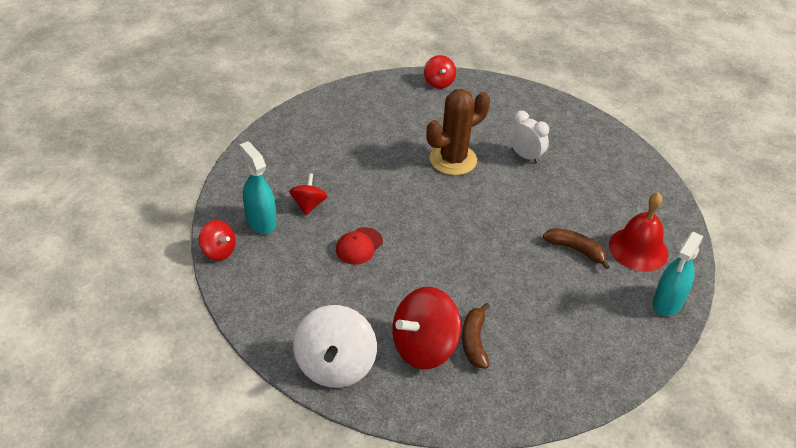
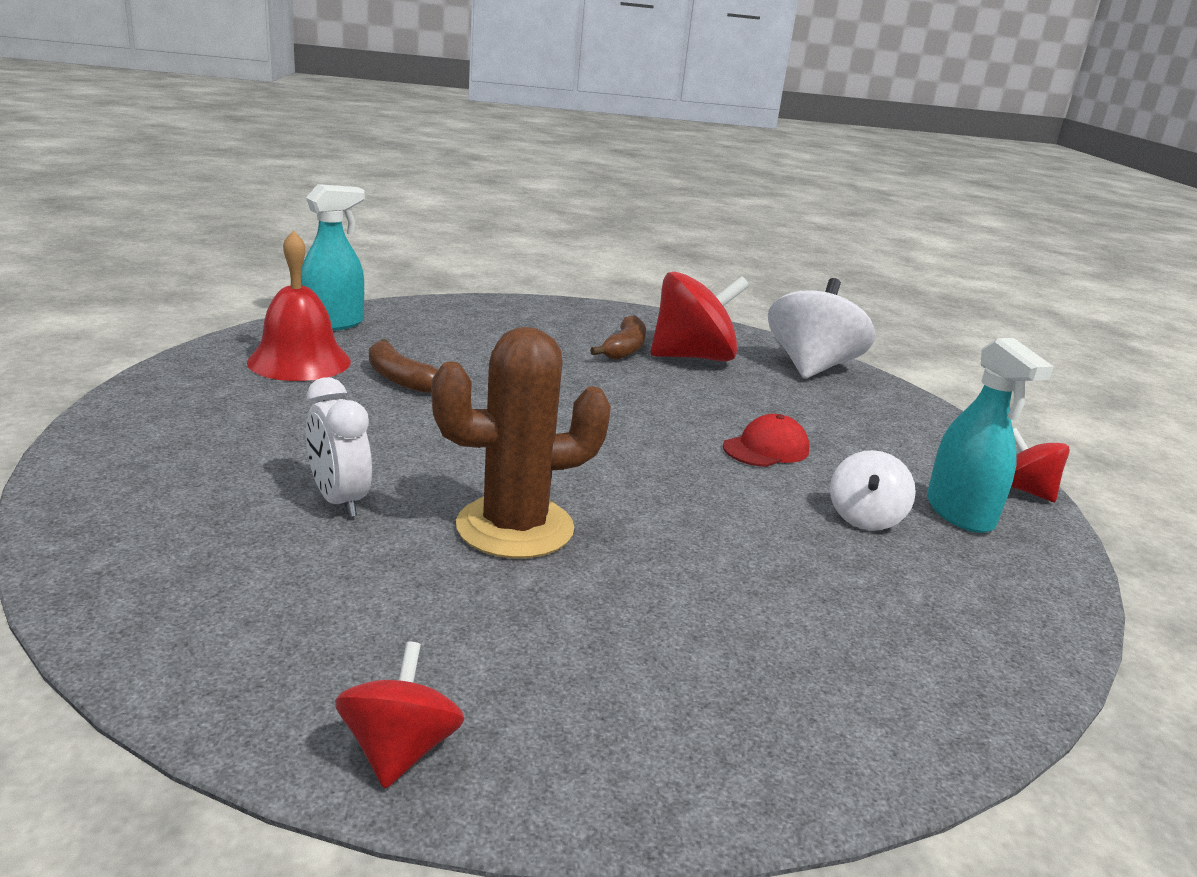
camera: 165 degrees left, 20 degrees down
(308, 205) = (865, 518): red spinning top -> white spinning top

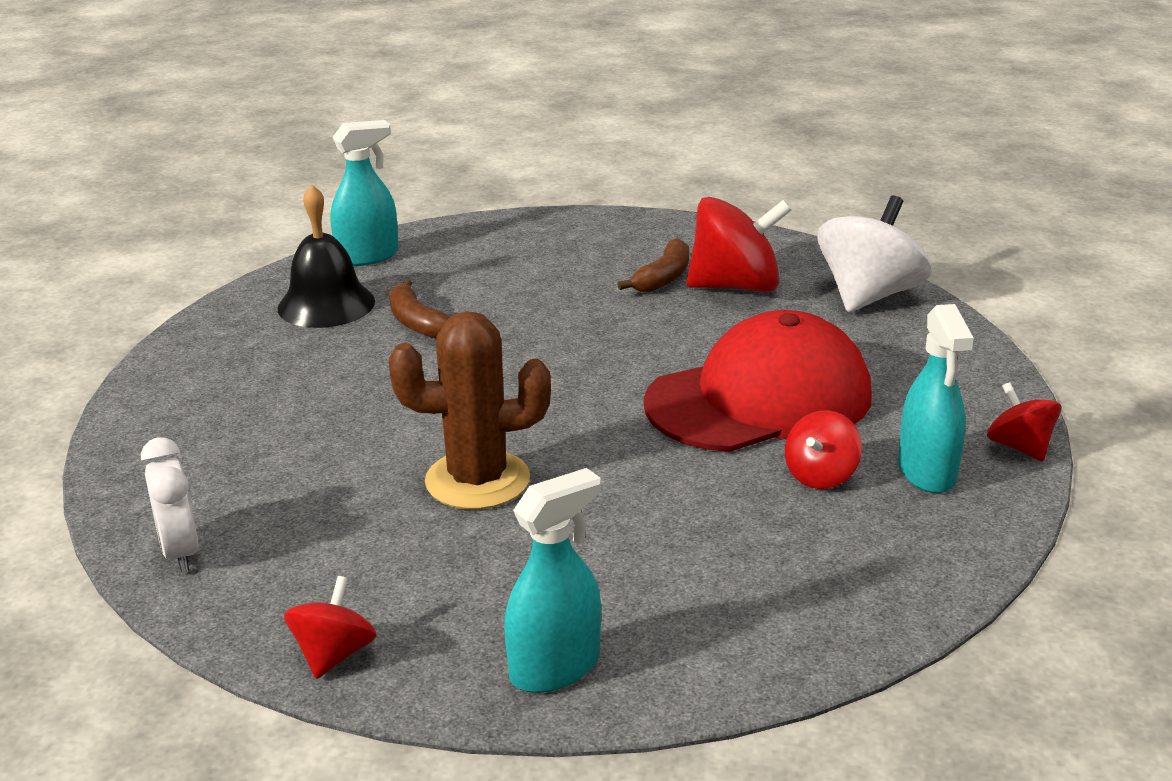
camera: 15 degrees right, 5 degrees up
(299, 361) = (326, 304): red bell -> black bell
(339, 500) = (332, 453): white clock -> white clock (180, 552)
(694, 749) = (555, 667): none -> turquoise spray bottle
(766, 449) = (759, 399): red cap -> red cap, size x2.46
(865, 518) = (821, 475): white spinning top -> red spinning top

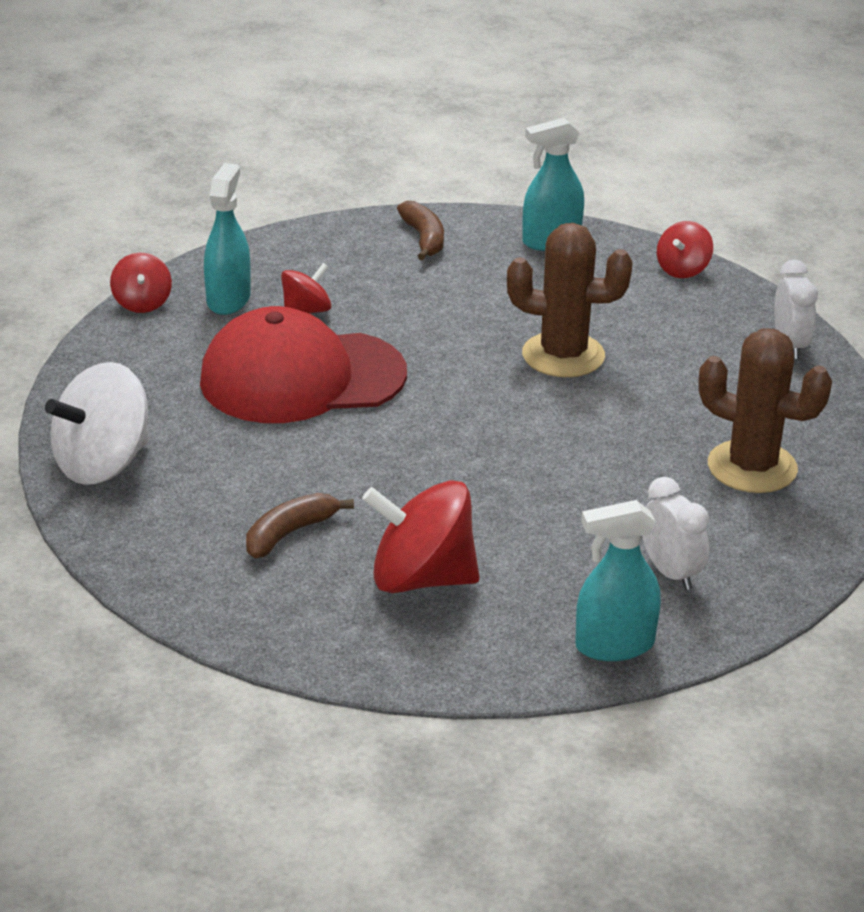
camera: 165 degrees left, 5 degrees up
(245, 398) = (752, 467): none -> brown cactus
(326, 304) = (670, 573): black bell -> white clock
(417, 322) = (576, 525): brown banana -> brown banana (424, 239)
(736, 286) = (223, 504): red spinning top -> red spinning top (421, 578)

